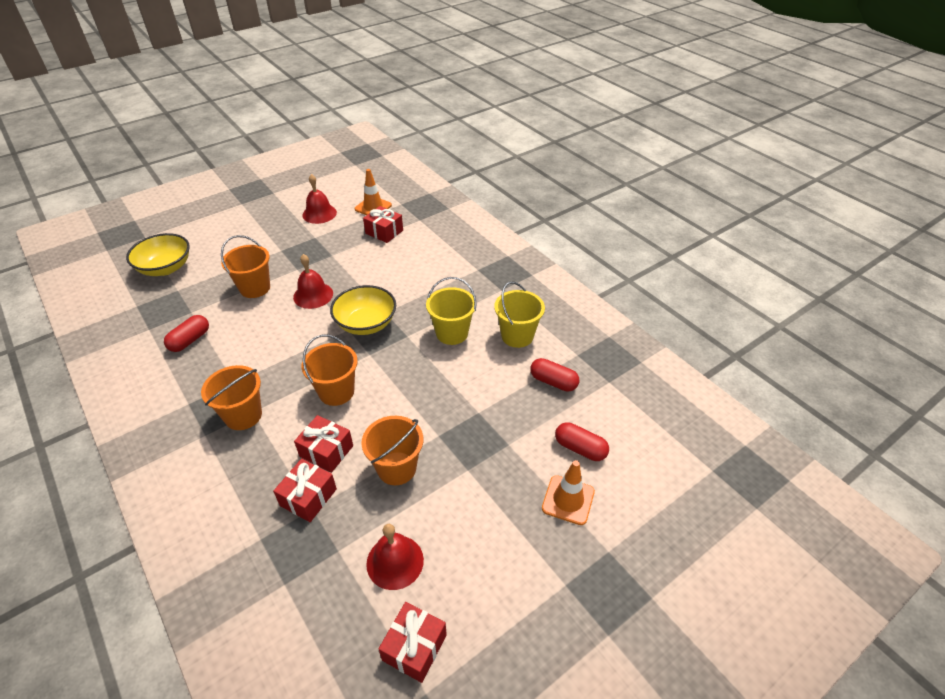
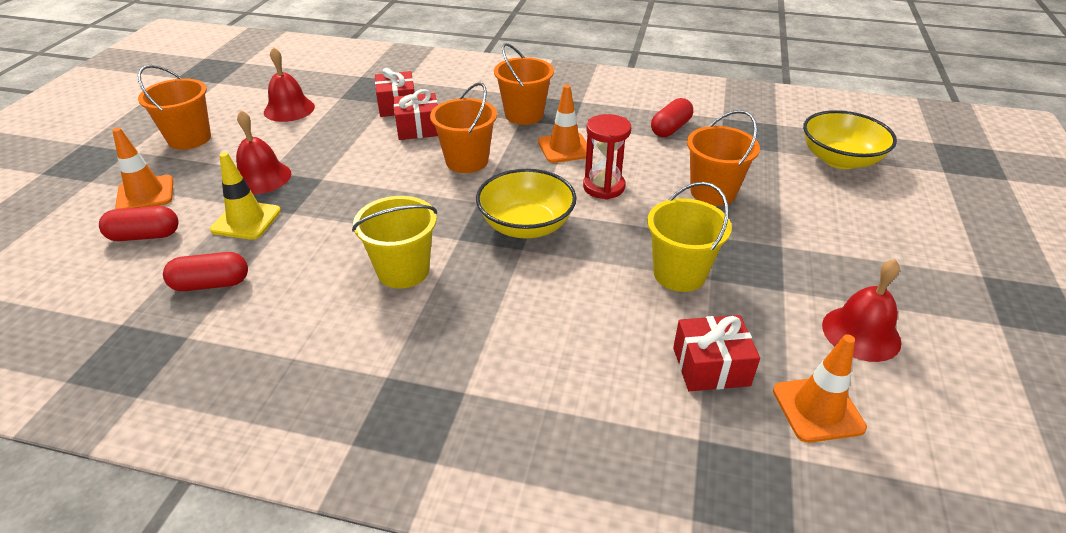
camera: 140 degrees right, 5 degrees down
(190, 340) = (670, 128): red capsule -> red capsule turned 45 degrees clockwise
(269, 365) = (564, 148): none -> orange traffic cone
(296, 323) = (603, 187): none -> red hourglass
(313, 295) = (638, 220): red bell -> red bell (261, 177)
(397, 468) = (340, 145): orange bucket -> orange bucket (189, 139)
(414, 647) = (240, 90): red gift -> none
(510, 423) = (246, 220): none -> yellow traffic cone
(517, 336) = (303, 315): yellow bucket -> yellow bucket (679, 274)

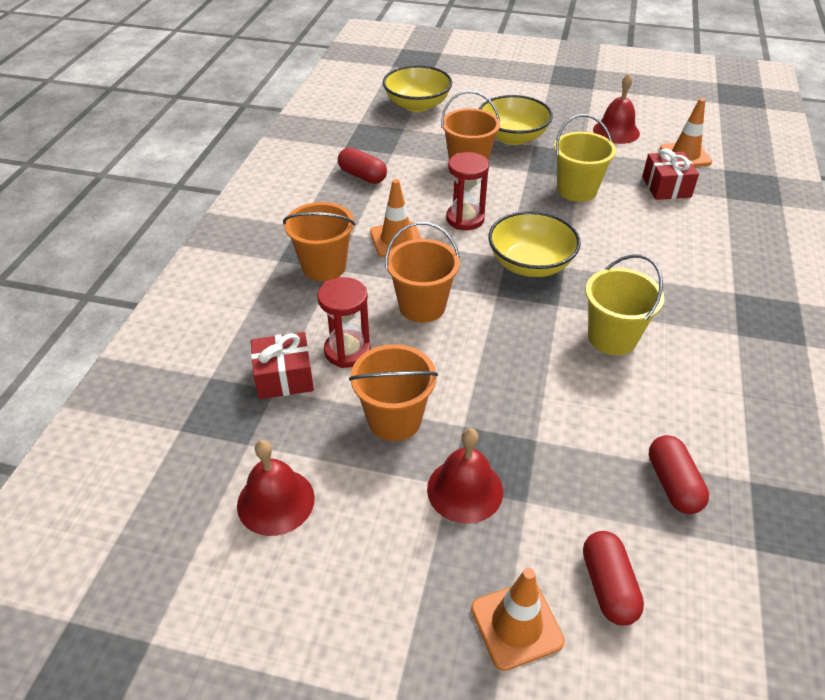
camera: 90 degrees left, 5 degrees up
(189, 139) = (358, 619): orange bucket -> orange bucket (394, 419)
(246, 220) = (558, 482): yellow traffic cone -> none
(418, 128) = (347, 351): red gift -> red hourglass
(794, 229) = (512, 137): none -> yellow bowl

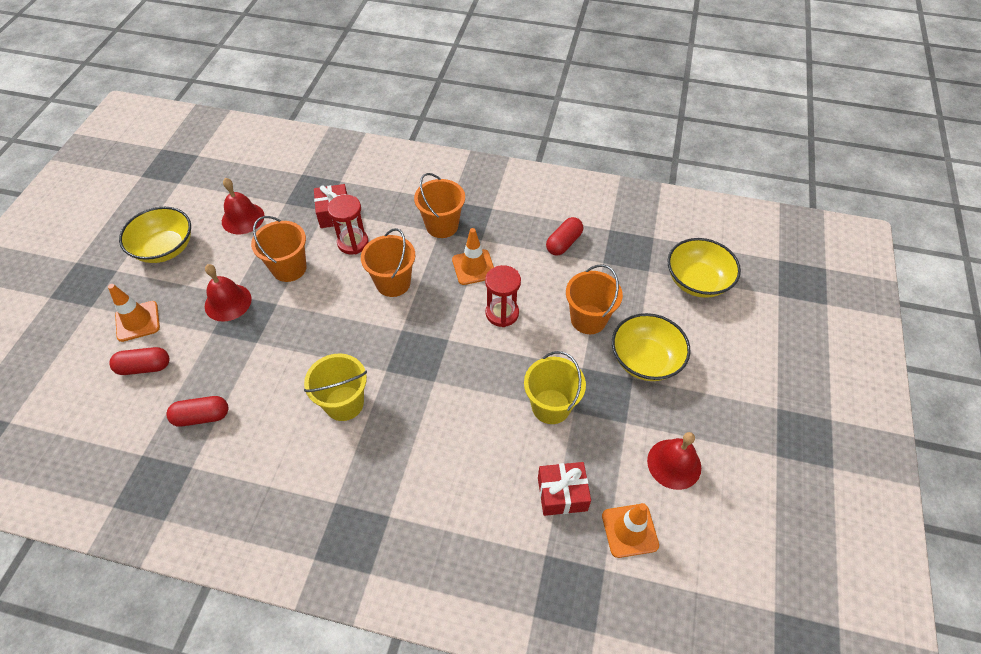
camera: 90 degrees right, 10 degrees up
(530, 264) = (438, 356): yellow bowl -> yellow bowl (165, 248)

